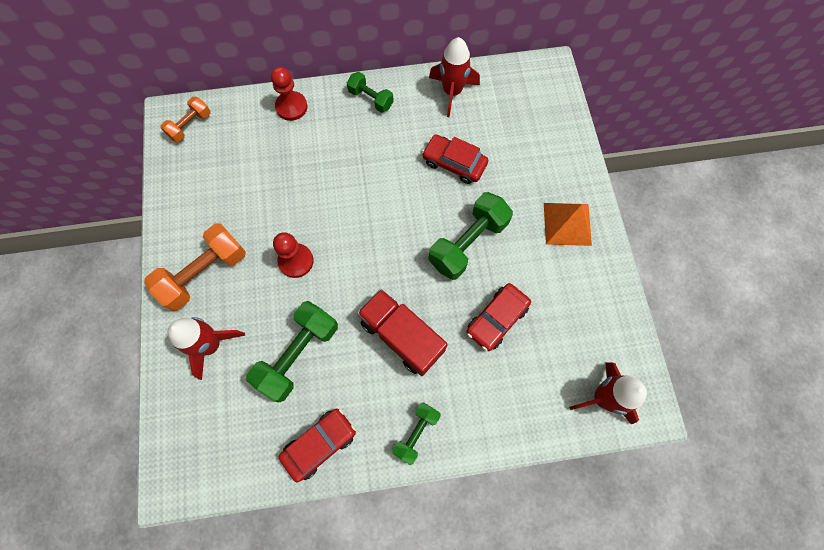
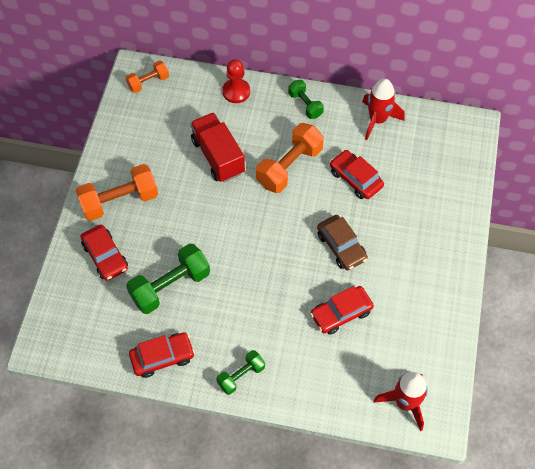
camera: 20 degrees right, 10 degrees down
(211, 345) = (105, 256): red rocket -> red car
(296, 261) = (194, 215): red pawn -> none
(379, 172) = (289, 167): none -> orange dumbbell
(402, 336) = (258, 300): red truck -> red truck (218, 156)
(468, 243) = (341, 246): green dumbbell -> brown car
(567, 224) = (433, 258): orange pyramid -> none

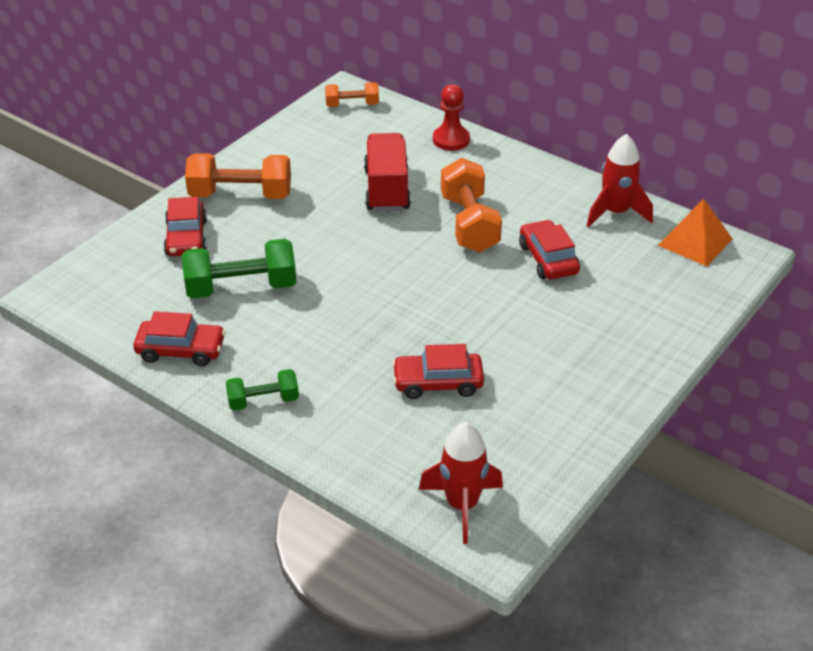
camera: 25 degrees right, 20 degrees down
(289, 167) = (469, 223): orange dumbbell -> orange dumbbell turned 75 degrees counterclockwise
(305, 105) = (529, 174): green dumbbell -> none
(341, 246) = (484, 317): brown car -> none
(438, 127) = (695, 242): none -> orange pyramid

